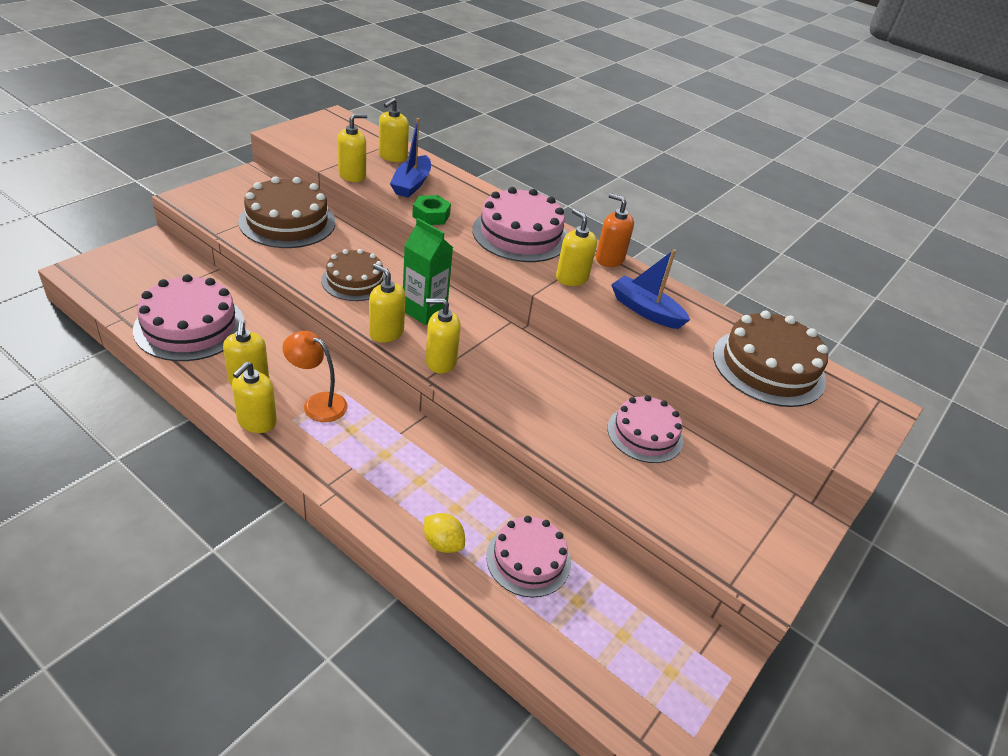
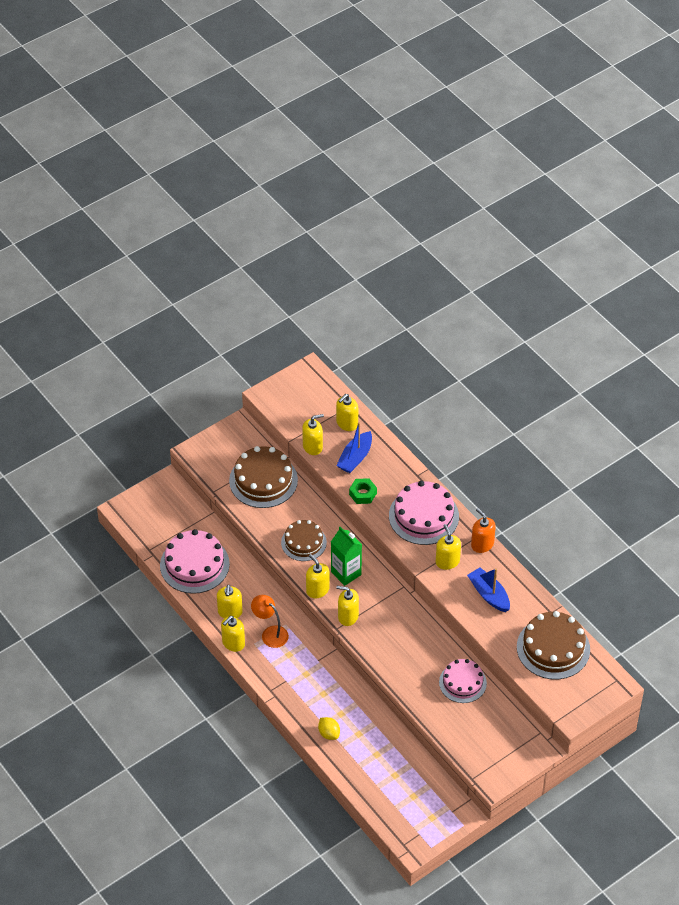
camera: 20 degrees right, 10 degrees up
(528, 559) = (374, 749): pink cake -> none

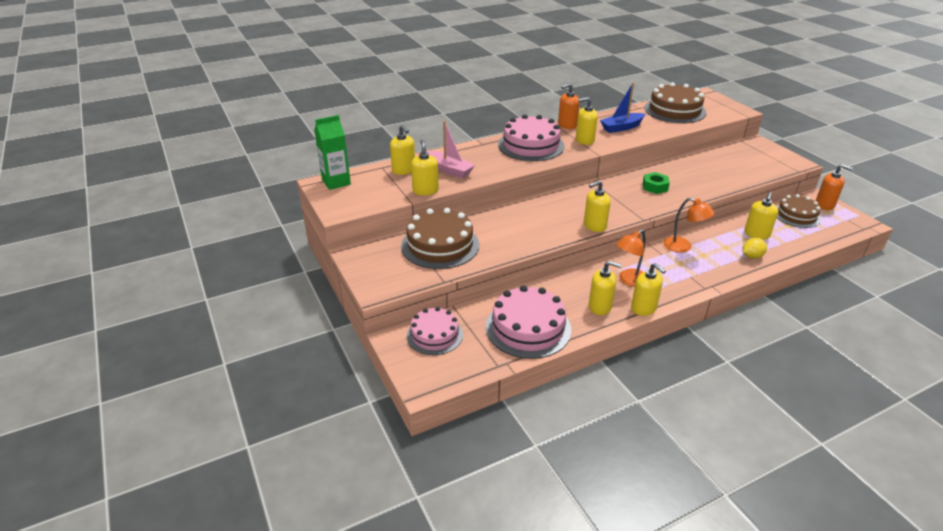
camera: 80 degrees left, 15 degrees down
(303, 542) = (532, 228): brown cake -> brown cake (796, 215)
(334, 678) = (683, 247): none -> orange lamp
(346, 573) = (574, 208): green carton -> green carton (336, 182)
(348, 616) = (628, 212): yellow soap dispenser -> yellow soap dispenser (756, 234)
(355, 458) = (450, 170): blue boat -> pink boat
(362, 494) = (497, 170): green nut -> green nut (655, 187)
(447, 818) = (824, 205): none -> orange soap dispenser
(462, 682) = (698, 165): pink cake -> pink cake (434, 335)

